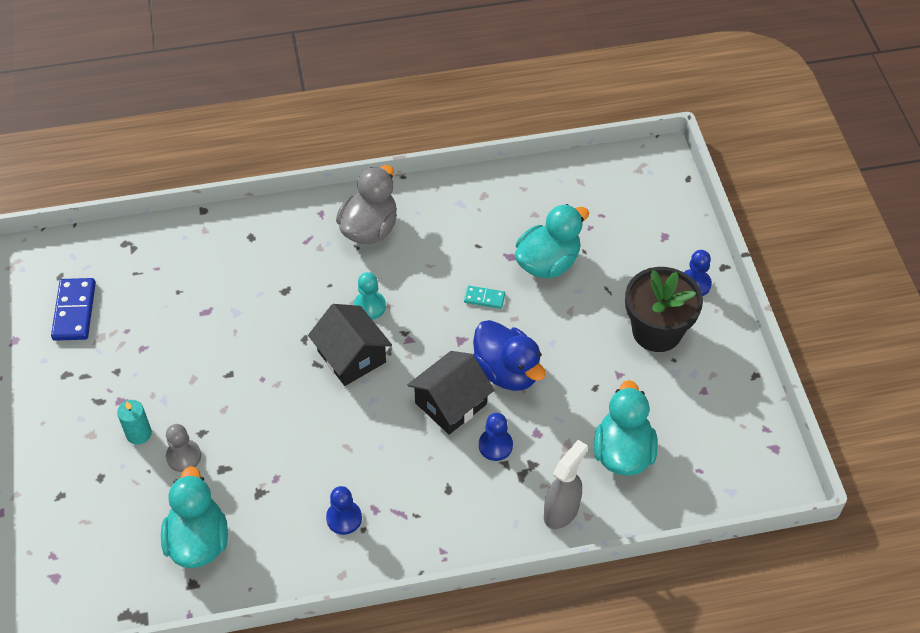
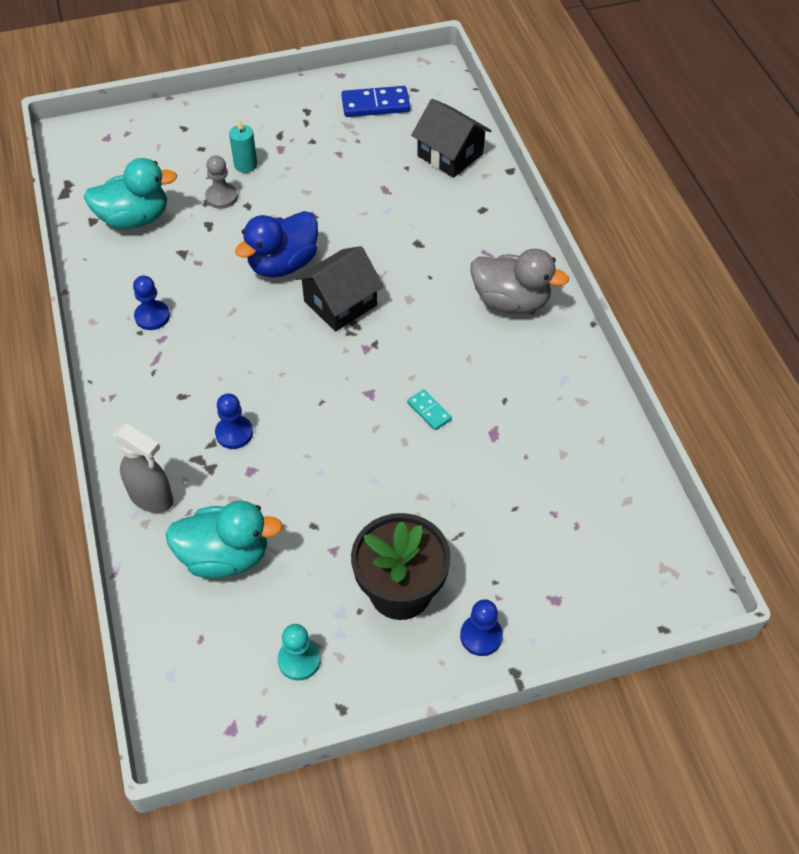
camera: 85 degrees right, 0 degrees up
(369, 306) = (406, 311): turquoise pawn -> turquoise pawn (299, 660)
(451, 403) = (286, 390): black house -> black house (450, 155)
(484, 298) = (429, 411): turquoise domino -> turquoise domino turned 45 degrees counterclockwise
(507, 371) = (330, 438): blue duck -> blue duck (283, 264)
(548, 263) = (490, 470): turquoise duck -> none

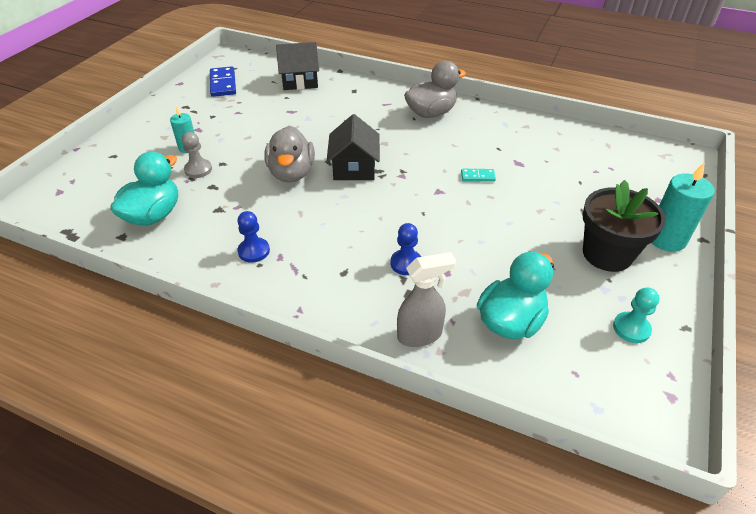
camera: 50 degrees left, 10 degrees down
(283, 264) = (291, 173): blue duck -> grey duck
(375, 105) = (223, 84): blue domino -> blue domino turned 45 degrees counterclockwise
(481, 636) = (666, 239): blue pawn -> turquoise candle

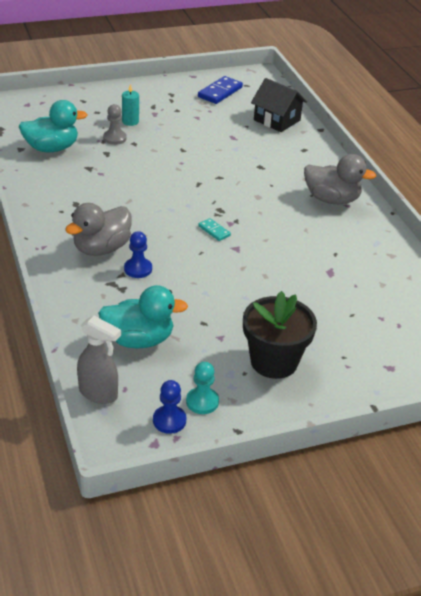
camera: 45 degrees right, 5 degrees down
(254, 251) = (70, 202): blue pawn -> blue pawn (169, 420)
(291, 173) = (163, 175): grey duck -> grey duck (101, 248)
(354, 167) = (208, 198): black house -> none
(420, 335) = (79, 305): grey spray bottle -> grey spray bottle (98, 394)
(477, 176) = (281, 259): turquoise domino -> turquoise domino (214, 231)
(666, 239) = (338, 388): turquoise candle -> none

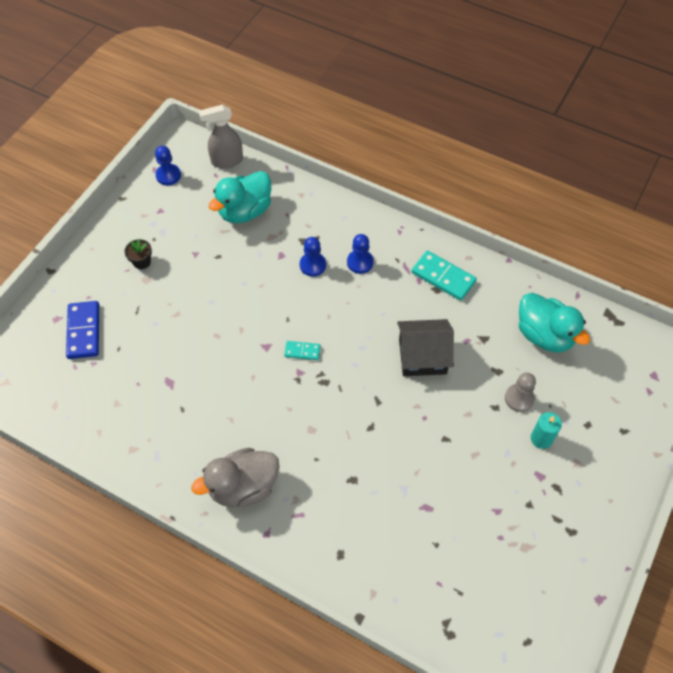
camera: 140 degrees right, 20 degrees up
(52, 148) = (544, 335): turquoise duck -> turquoise duck turned 75 degrees counterclockwise
(60, 206) = (443, 277): none -> turquoise domino
(101, 248) = (360, 262): grey duck -> blue pawn
(202, 402) = (161, 200): turquoise pawn -> none
(220, 92) = (533, 590): blue domino -> blue domino (83, 331)
(274, 361) = (142, 262): black flower pot -> black flower pot, size x0.43
(277, 120) = (419, 590): black house -> black house (422, 356)

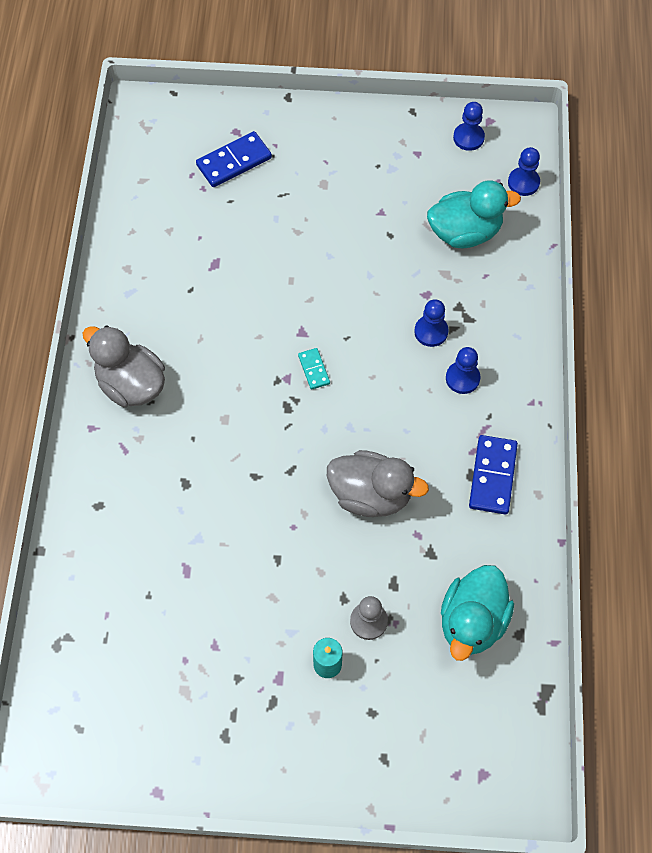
camera: 65 degrees right, 5 degrees up
(142, 262) = (343, 169): black flower pot -> none
(226, 161) = (523, 182): grey spray bottle -> blue pawn
(245, 211) = (465, 232): turquoise duck -> turquoise duck turned 150 degrees clockwise
(422, 356) = (371, 495): black house -> grey duck
(443, 277) = (493, 476): turquoise domino -> blue domino

